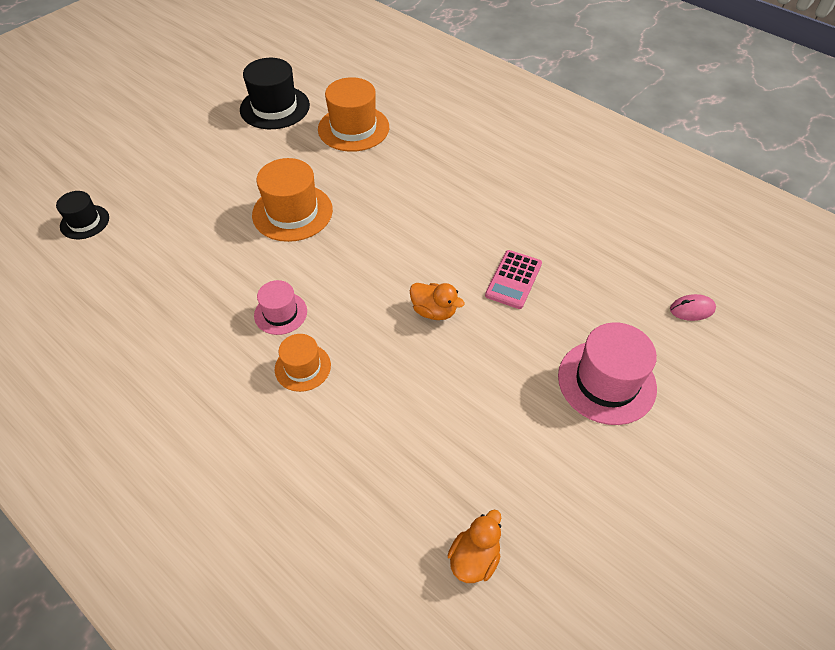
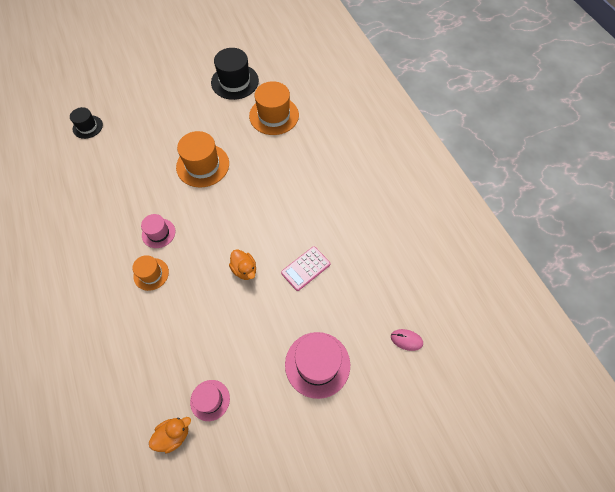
camera: 25 degrees right, 10 degrees up
(495, 488) = (210, 400): none -> pink hat

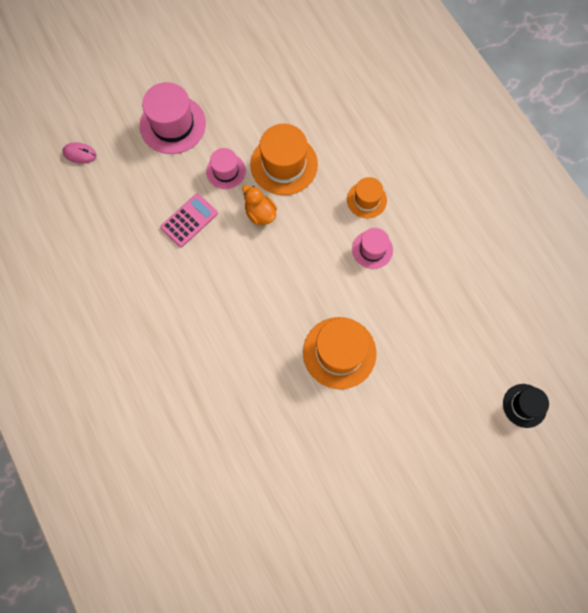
camera: 175 degrees right, 10 degrees up
(174, 435) = (303, 58): orange duck -> none
(210, 400) = (275, 87): pink hat -> pink hat (226, 171)
(235, 81) = (321, 521): black hat -> none
(274, 115) = (249, 452): orange hat -> orange hat (284, 164)

